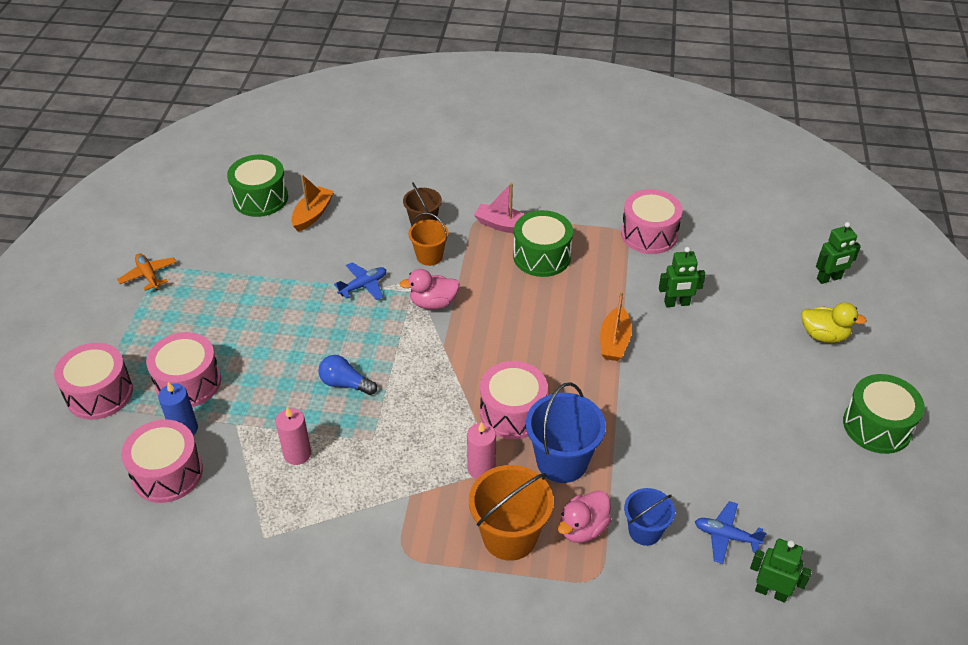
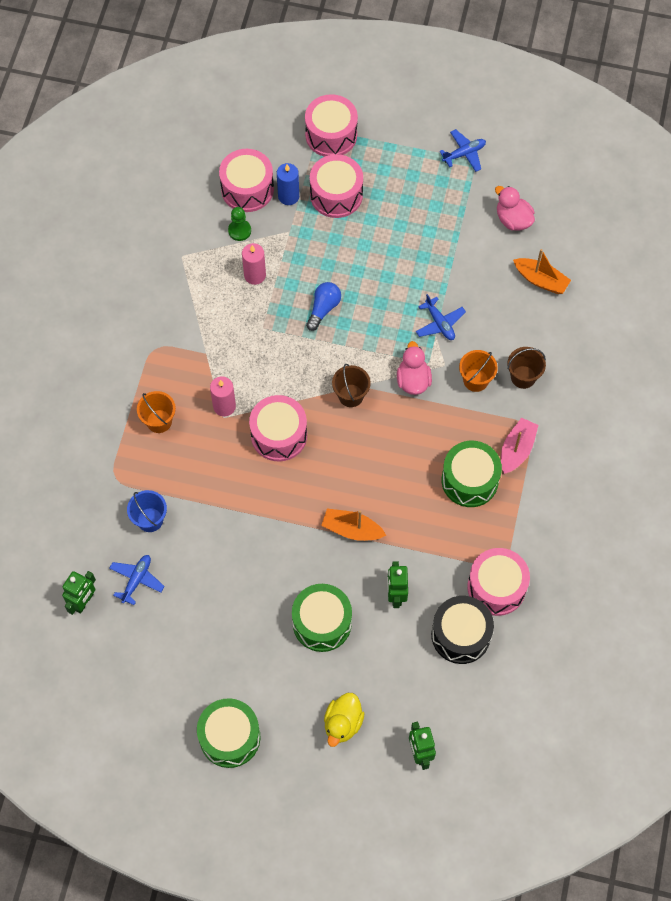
camera: 95 degrees right, 20 degrees up
(148, 275) = (464, 153): orange plane -> blue plane
(230, 476) = (239, 231): none -> green pawn
(260, 198) = (566, 235): green drum -> green drum (322, 623)
(456, 352) = (351, 395): none -> brown bucket
(509, 536) = (159, 421): orange bucket -> orange bucket, size x0.61
(562, 461) = (224, 467): blue bucket -> none
(583, 528) = (159, 474): pink duck -> pink duck (513, 219)
(704, 256) = (460, 635): none -> black drum

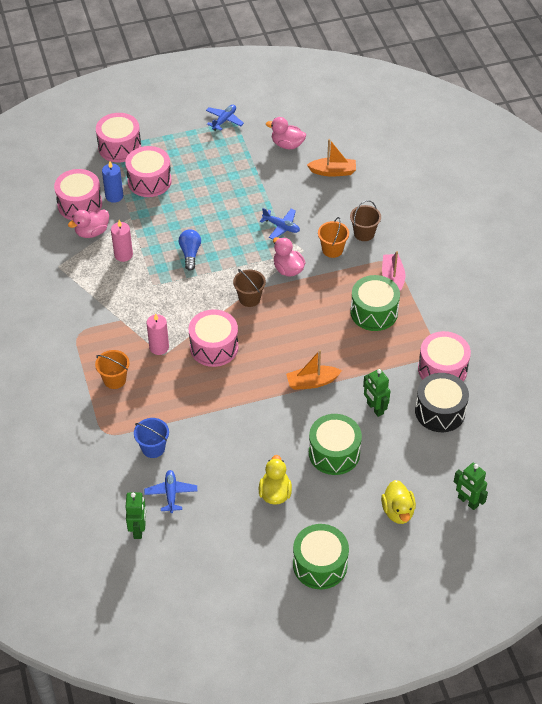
camera: 30 degrees left, 15 degrees down
(236, 635) = (275, 493): none -> yellow duck
(239, 231) = (92, 232): green pawn -> pink duck

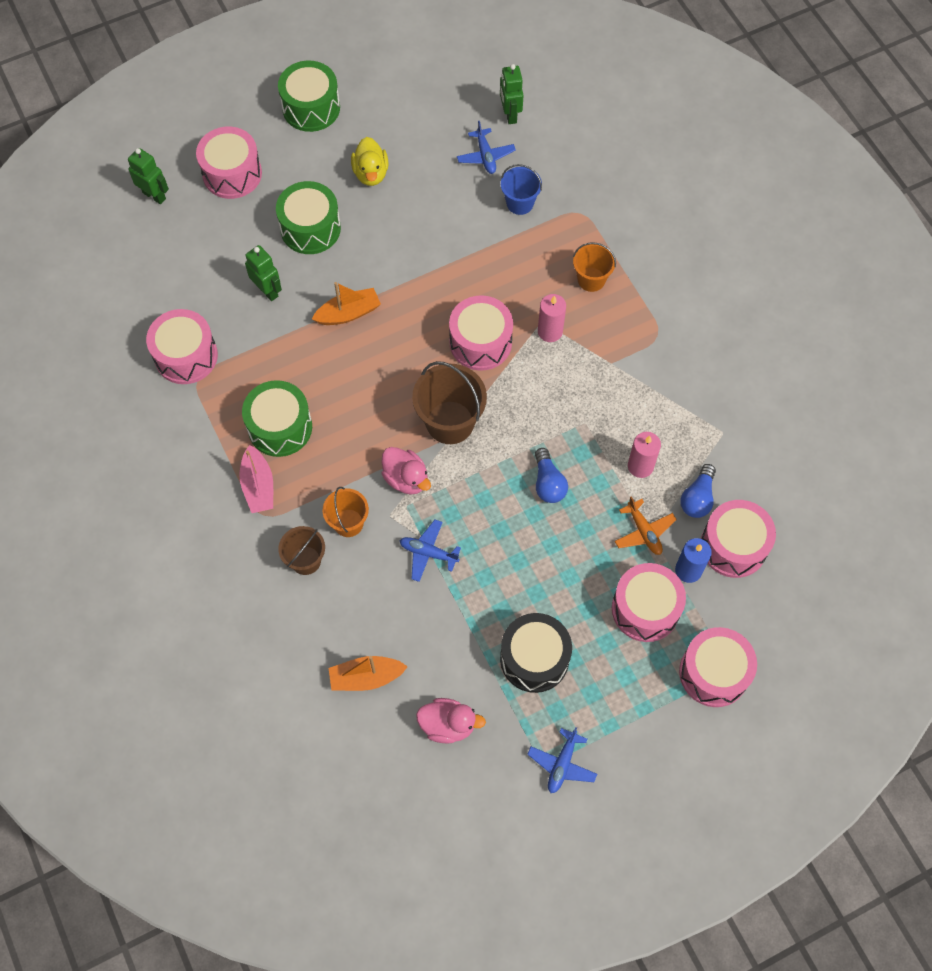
camera: 170 degrees right, 15 degrees up
(92, 232) = (697, 498): pink duck -> blue light bulb
(135, 219) = (644, 532): none -> orange plane
(249, 298) = (450, 422): brown bucket -> brown bucket, size x1.64
(398, 511) = (232, 174): yellow duck -> pink drum
(440, 411) = (188, 298): black drum -> black drum (534, 658)

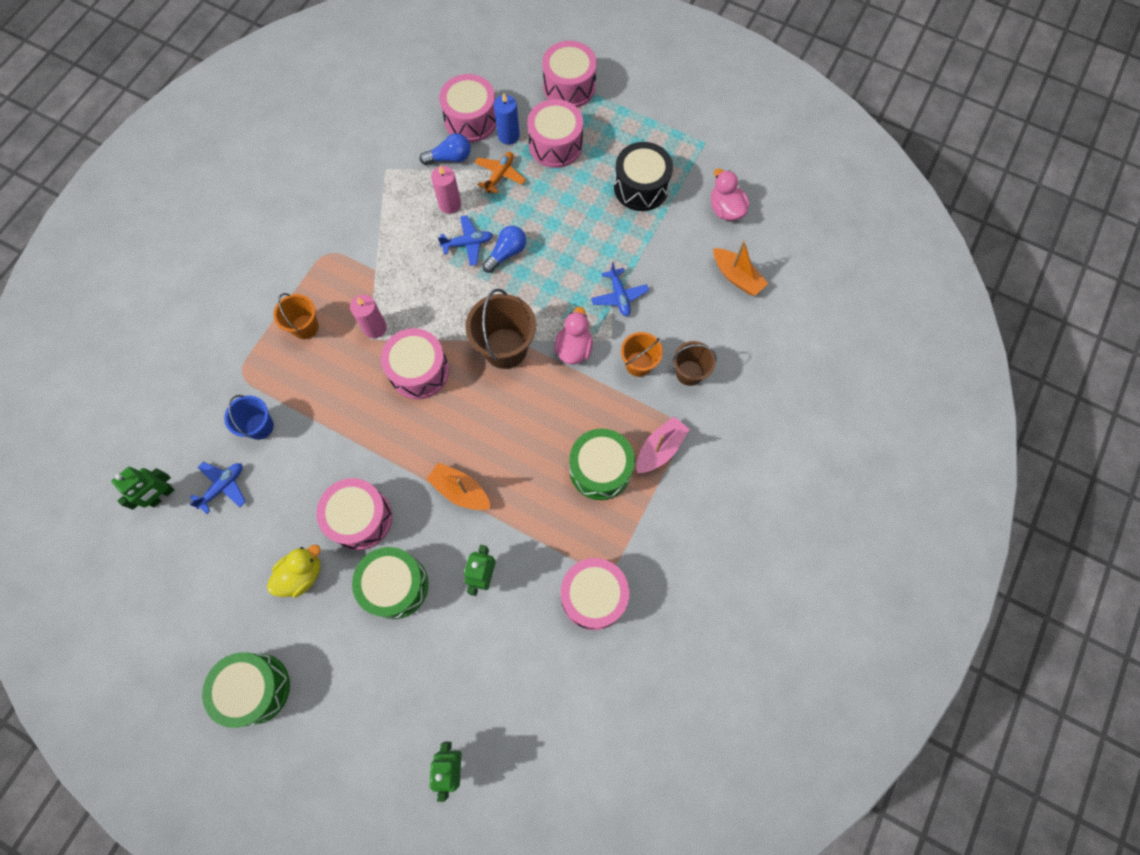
camera: 125 degrees left, 5 degrees up
(232, 174) = (380, 707): pink drum -> pink drum (360, 518)
(562, 764) = (695, 133): blue plane -> blue plane (468, 243)

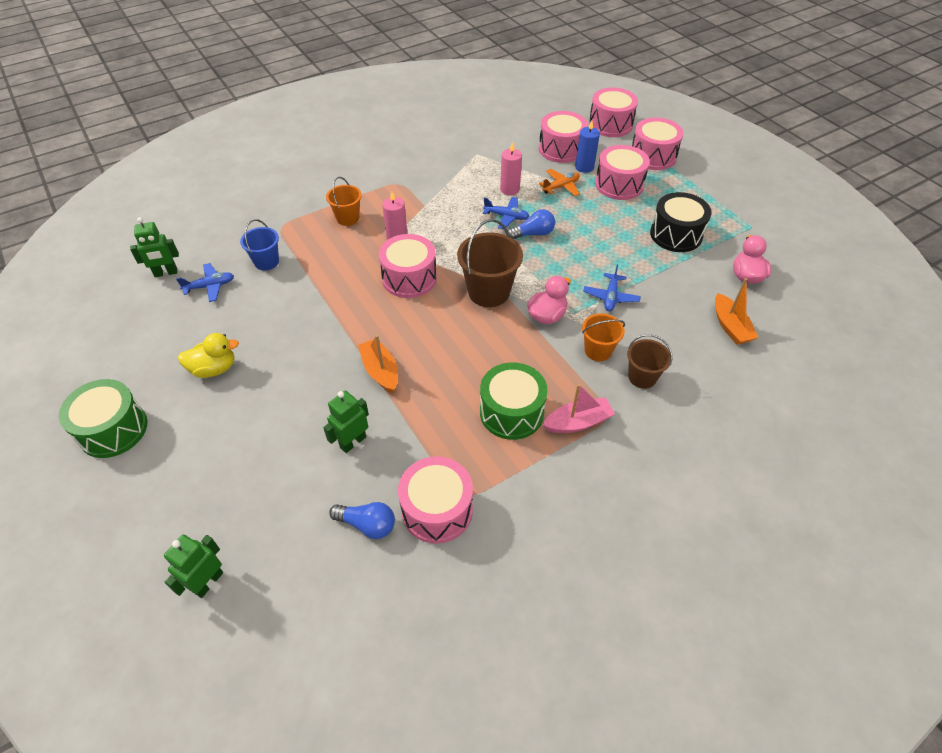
camera: 30 degrees right, 20 degrees down
(360, 518) = (288, 352): pink drum -> pink drum (610, 124)
(395, 585) = (276, 412): green drum -> none
(450, 158) = (529, 164): blue light bulb -> blue light bulb (367, 525)

